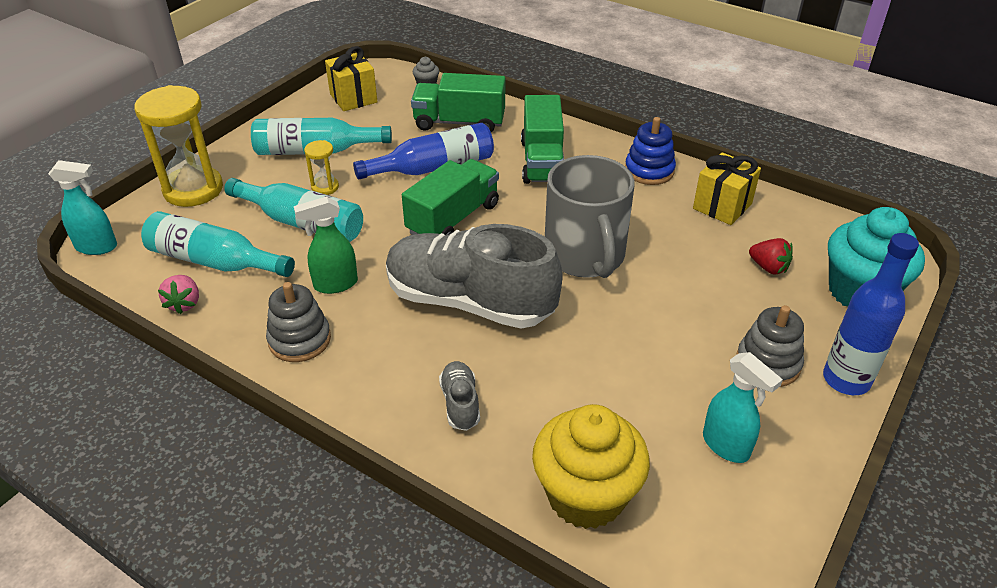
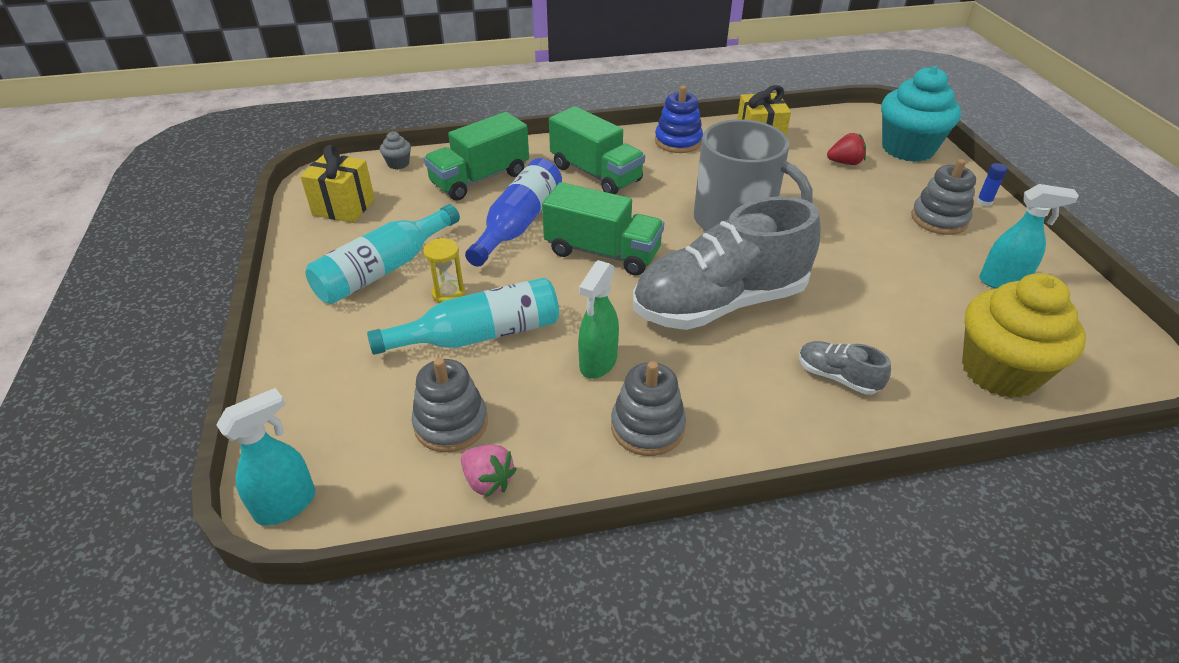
camera: 45 degrees left, 0 degrees up
(193, 189) = (308, 378): yellow hourglass -> none
(214, 261) = (451, 423): turquoise bottle -> grey stacking toy
(453, 219) = (602, 252): green truck -> green truck turned 120 degrees clockwise
(846, 380) = (984, 202): blue bottle -> blue glue stick

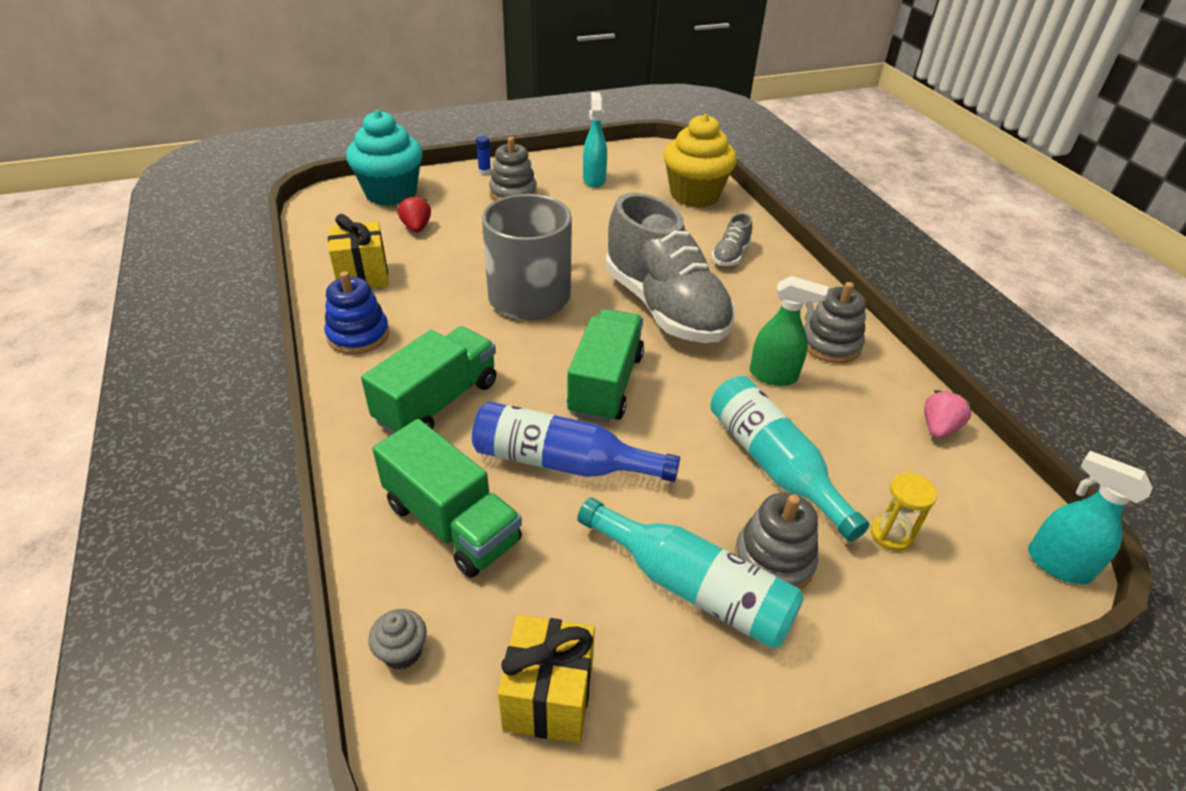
camera: 100 degrees left, 0 degrees up
(448, 293) = (717, 505): yellow hourglass -> yellow hourglass (891, 534)
(451, 423) = (896, 464): grey stacking toy -> grey stacking toy (773, 560)

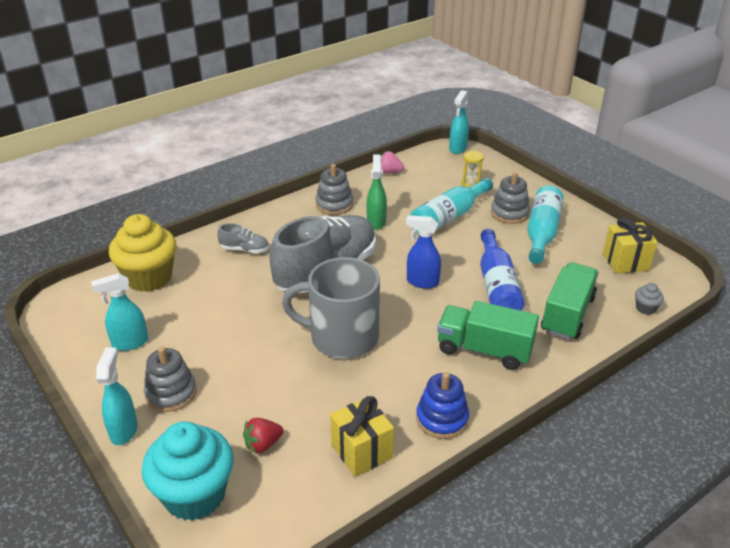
camera: 105 degrees left, 5 degrees down
(484, 171) = (124, 430): blue glue stick -> turquoise spray bottle
(606, 384) = (422, 282): green truck -> blue spray bottle

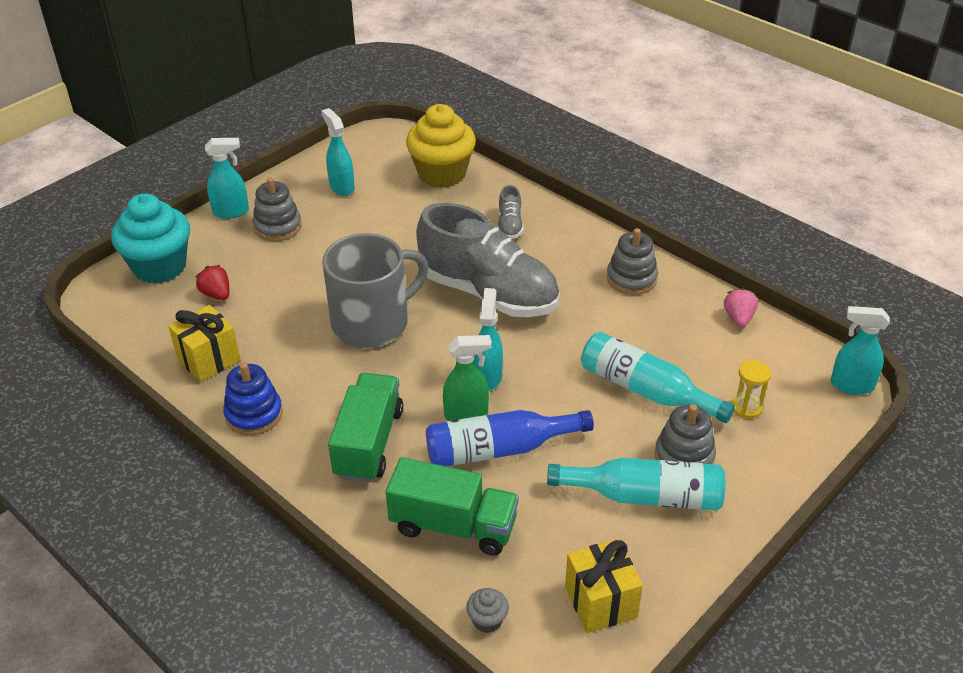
camera: 80 degrees right, 5 degrees up
(342, 337) = (372, 323): grey mug -> grey mug turned 60 degrees clockwise
(376, 222) = (606, 321): green spray bottle -> green spray bottle (467, 415)
(422, 282) = (488, 377): blue spray bottle -> turquoise spray bottle

